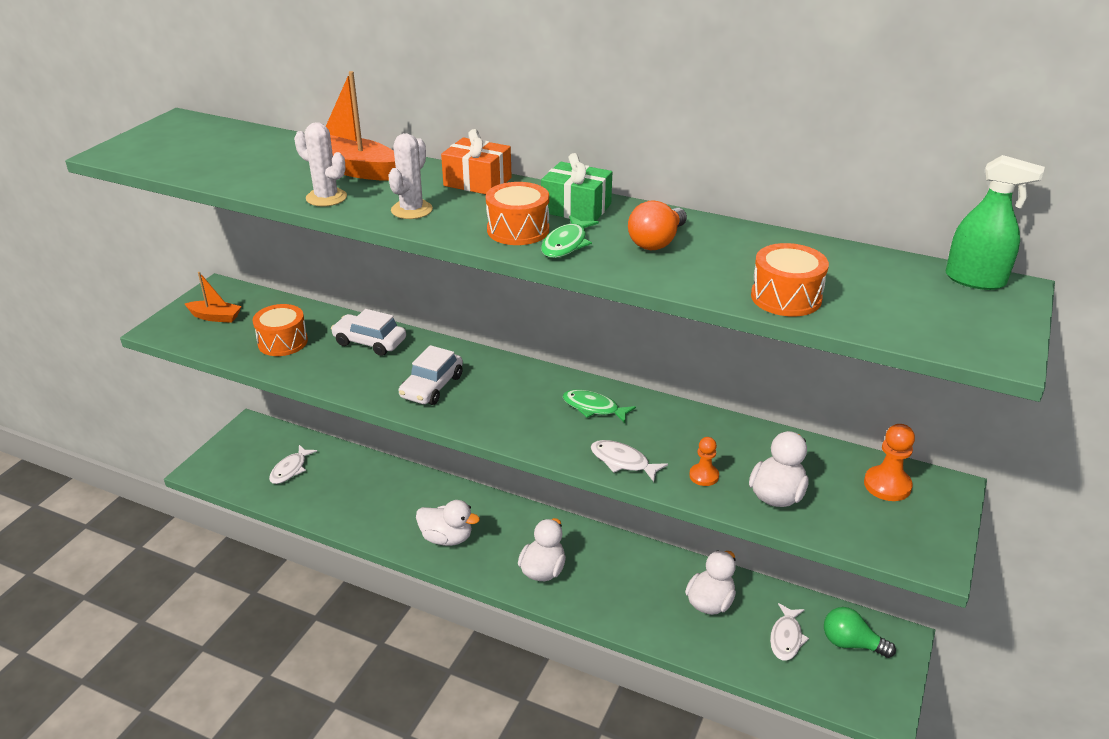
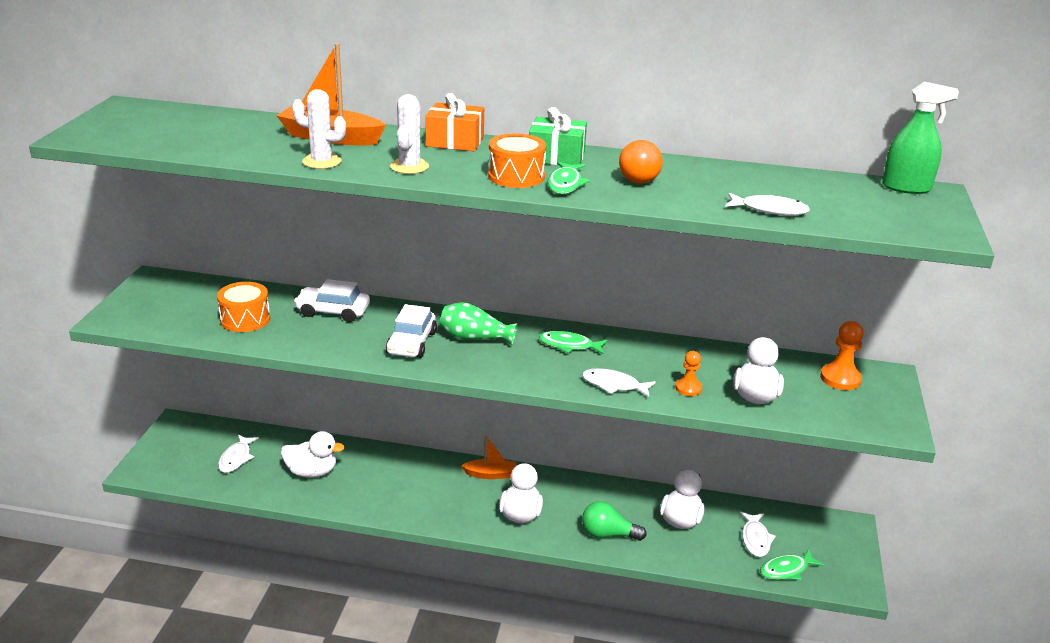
camera: 15 degrees left, 5 degrees down
(215, 317) = (163, 303): orange boat -> orange boat (490, 474)
(447, 538) = (418, 499): white duck -> white duck (312, 472)
(498, 388) = (474, 338): none -> green vase
(786, 297) = (770, 210): orange drum -> white fish
(809, 680) = (786, 570): none -> green fish
(851, 643) = (810, 535): green light bulb -> green light bulb (608, 534)

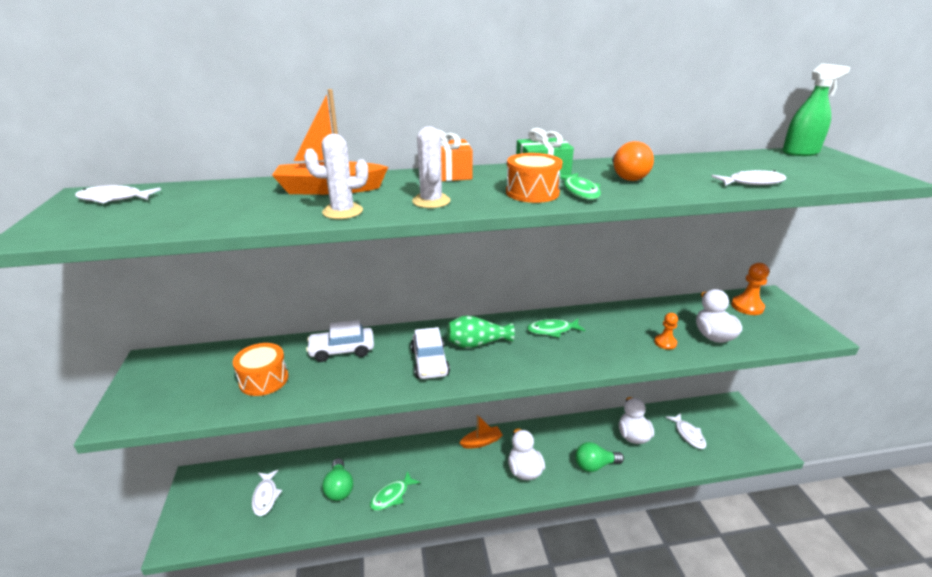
camera: 20 degrees left, 0 degrees up
(312, 472) = (339, 488): white duck -> green light bulb
(614, 385) = (613, 355): white fish -> white fish (114, 199)
(786, 570) = (724, 452): green fish -> green fish (392, 496)

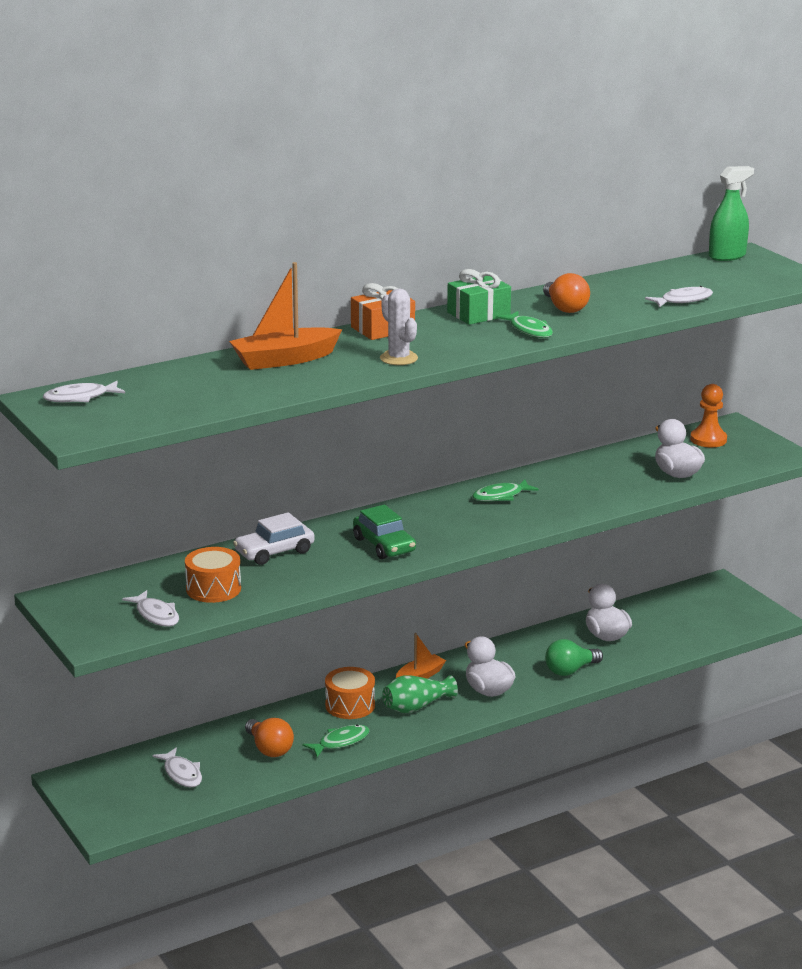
camera: 20 degrees left, 5 degrees down
(339, 488) = (269, 749): green light bulb -> orange light bulb
(342, 211) = (328, 379): white cactus -> none
(392, 496) = (340, 742): green fish -> green fish turned 150 degrees counterclockwise
(430, 362) = (384, 545): white car -> green car
(477, 343) = (424, 521): green vase -> green vase (416, 707)
(532, 192) = (485, 337): orange drum -> orange drum (350, 705)
(665, 343) = (628, 488): orange pawn -> none
(688, 434) = (672, 622): white fish -> white fish (156, 615)

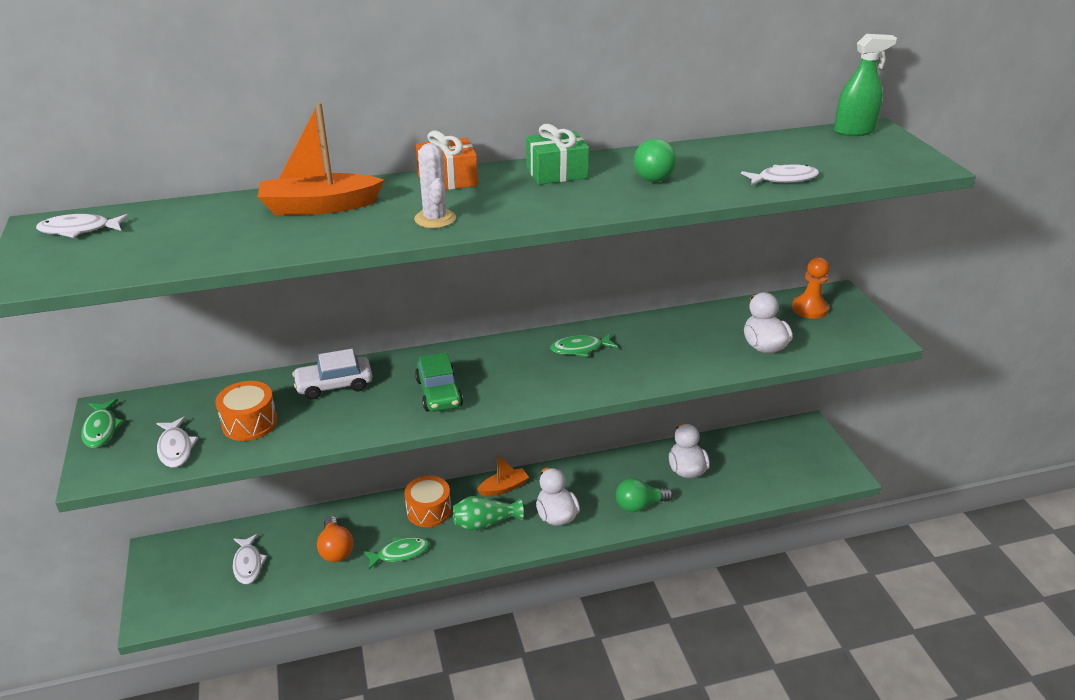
camera: 15 degrees right, 10 degrees up
(529, 330) = (596, 199): green fish -> green fish (101, 429)
(565, 308) = (651, 175): orange light bulb -> green light bulb

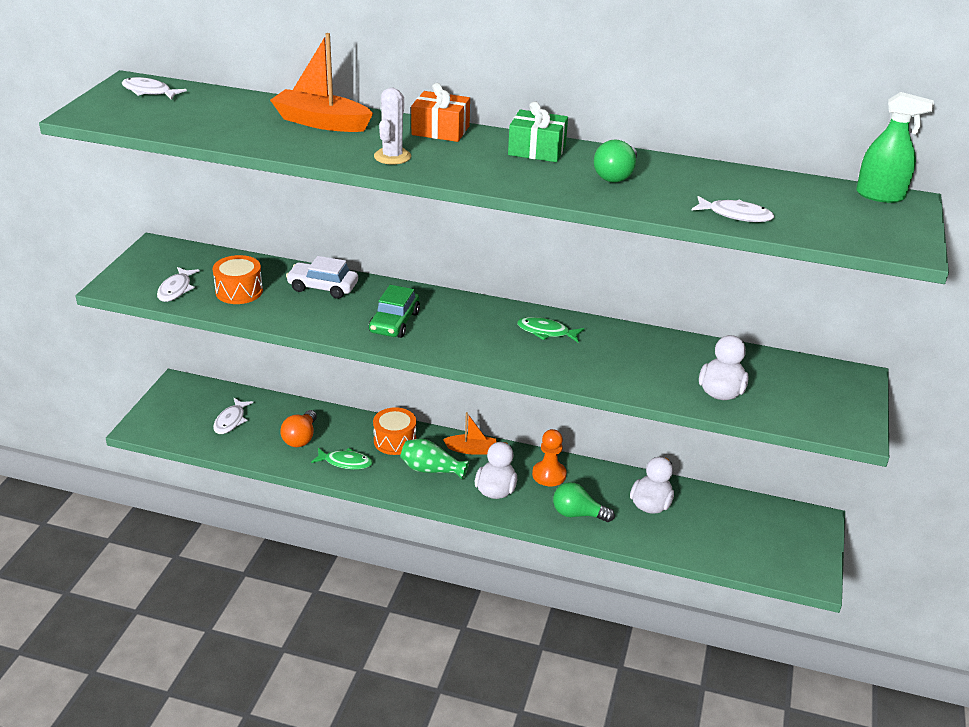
camera: 30 degrees right, 0 degrees up
(101, 429) = (141, 258): green fish -> none
(809, 309) = (809, 378): orange pawn -> orange pawn (549, 475)

